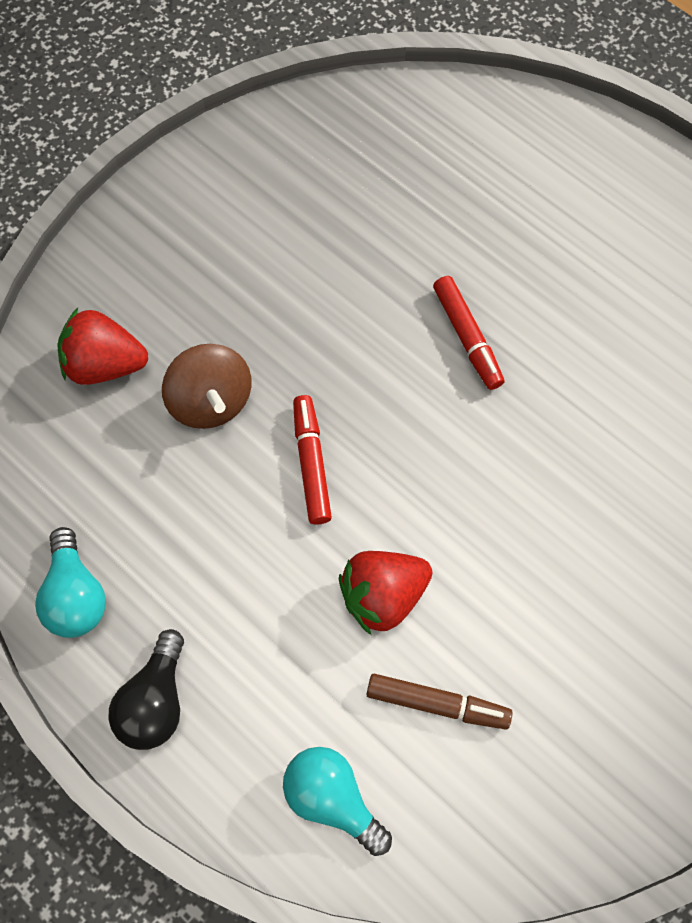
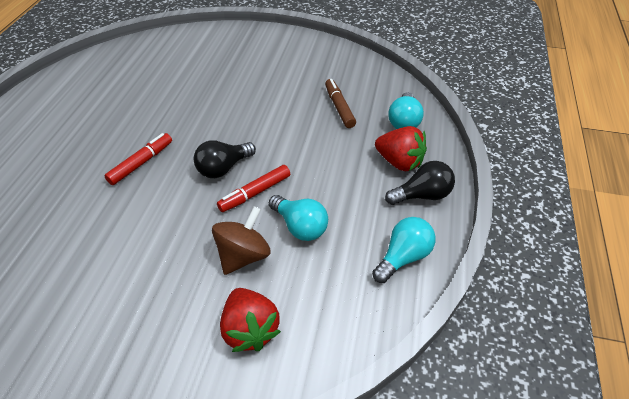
camera: 120 degrees left, 20 degrees down
(212, 492) = (300, 226): none -> turquoise light bulb
(383, 595) = (306, 140): red strawberry -> red strawberry (399, 162)
(389, 442) = (223, 168): none -> black light bulb

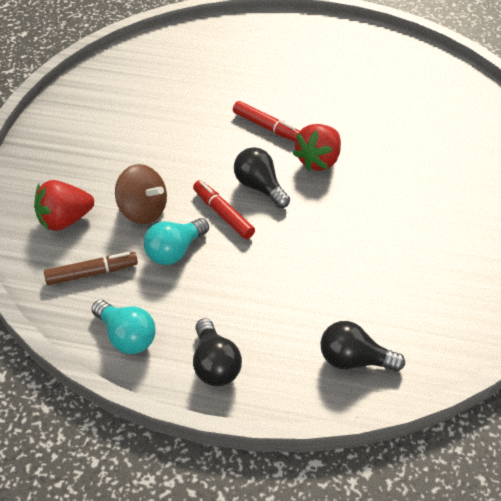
camera: 90 degrees right, 0 degrees up
(339, 107) = (376, 289): brown marker -> brown marker (92, 273)
(399, 162) = (272, 347): red strawberry -> red strawberry (318, 161)
(404, 121) = (354, 360): turquoise light bulb -> black light bulb

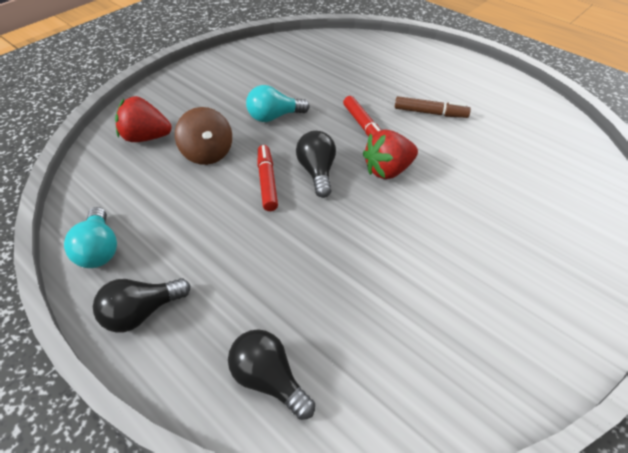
camera: 30 degrees right, 0 degrees up
(92, 273) = (125, 185): brown marker -> brown marker (430, 113)
(175, 251) = (201, 196): turquoise light bulb -> turquoise light bulb (274, 117)
(215, 365) = (142, 313): black light bulb -> black light bulb turned 45 degrees clockwise

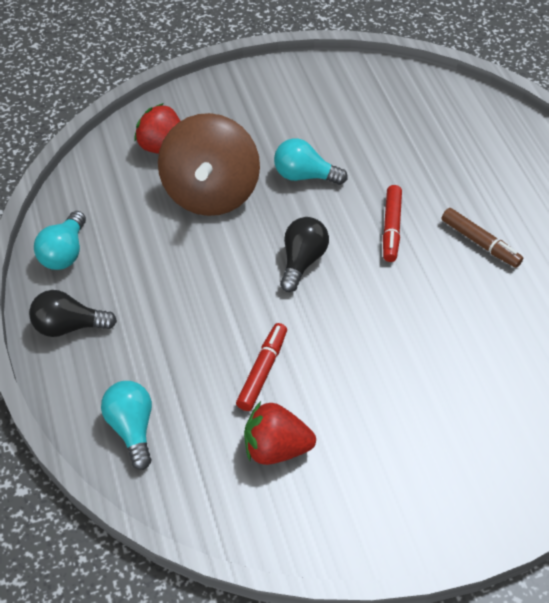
camera: 30 degrees right, 5 degrees up
(207, 153) = (211, 192): brown spinning top -> brown spinning top, size x1.64
(267, 182) = (247, 250): red marker -> red marker (262, 371)
(269, 379) = (132, 428): black light bulb -> turquoise light bulb
(388, 170) = (375, 291): red strawberry -> red strawberry (276, 448)

